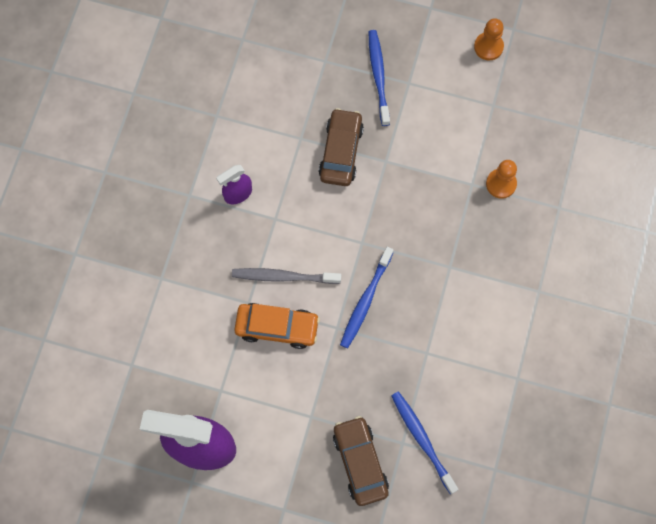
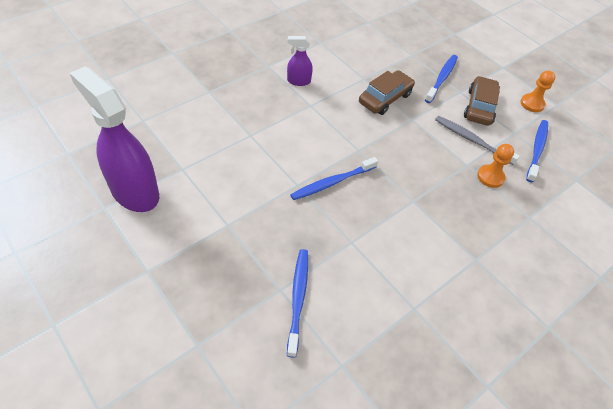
camera: 30 degrees right, 20 degrees down
(277, 327) = (256, 159): orange car -> none
(283, 276) = (287, 136): grey toothbrush -> grey toothbrush (471, 140)
(360, 462) = (235, 280): brown car -> brown car (479, 107)
(525, 113) = (537, 149): none -> blue toothbrush

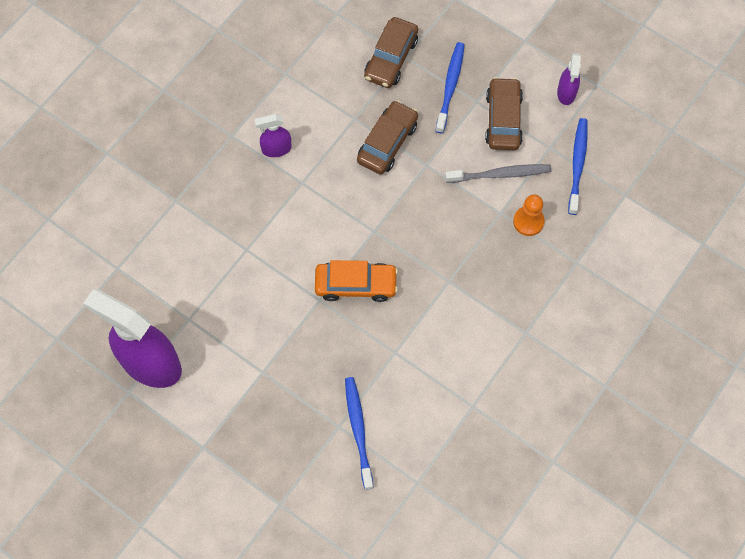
camera: 10 degrees left, 15 degrees up
(332, 182) = (356, 285): blue toothbrush -> orange car
(400, 53) = (391, 58): none -> brown car
(471, 140) = (500, 174): grey toothbrush -> grey toothbrush turned 150 degrees clockwise
(532, 104) = (566, 93): orange pawn -> purple spray bottle

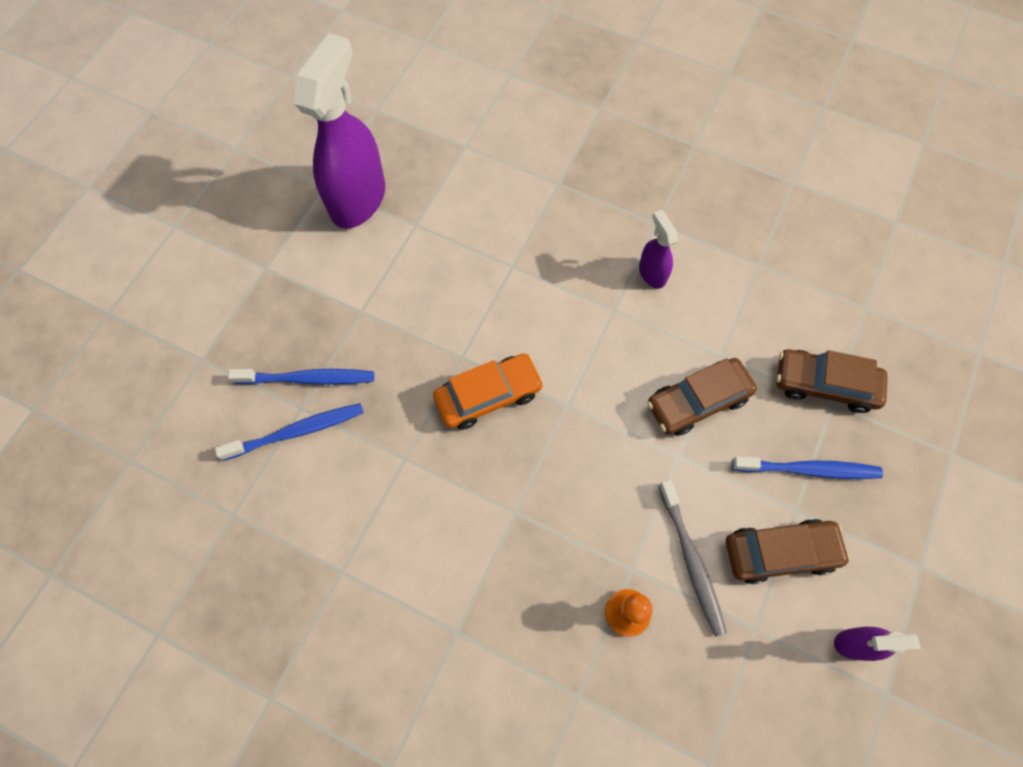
camera: 80 degrees right, 0 degrees up
(356, 285) = (488, 396): orange car -> orange car turned 105 degrees counterclockwise
(387, 143) = (697, 401): brown car -> brown car turned 135 degrees clockwise
(577, 164) = (739, 678): blue toothbrush -> blue toothbrush (308, 379)

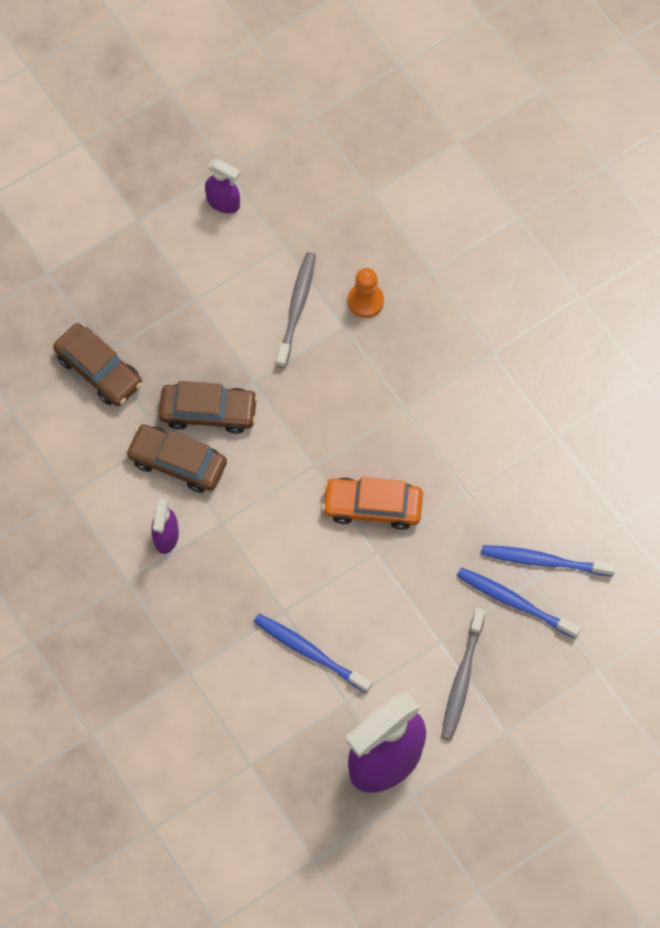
camera: 150 degrees left, 0 degrees up
(325, 289) = (462, 679): none -> grey toothbrush
(780, 552) = (229, 279): brown car -> brown car (177, 462)
(809, 470) = (163, 319): blue toothbrush -> blue toothbrush (309, 652)

